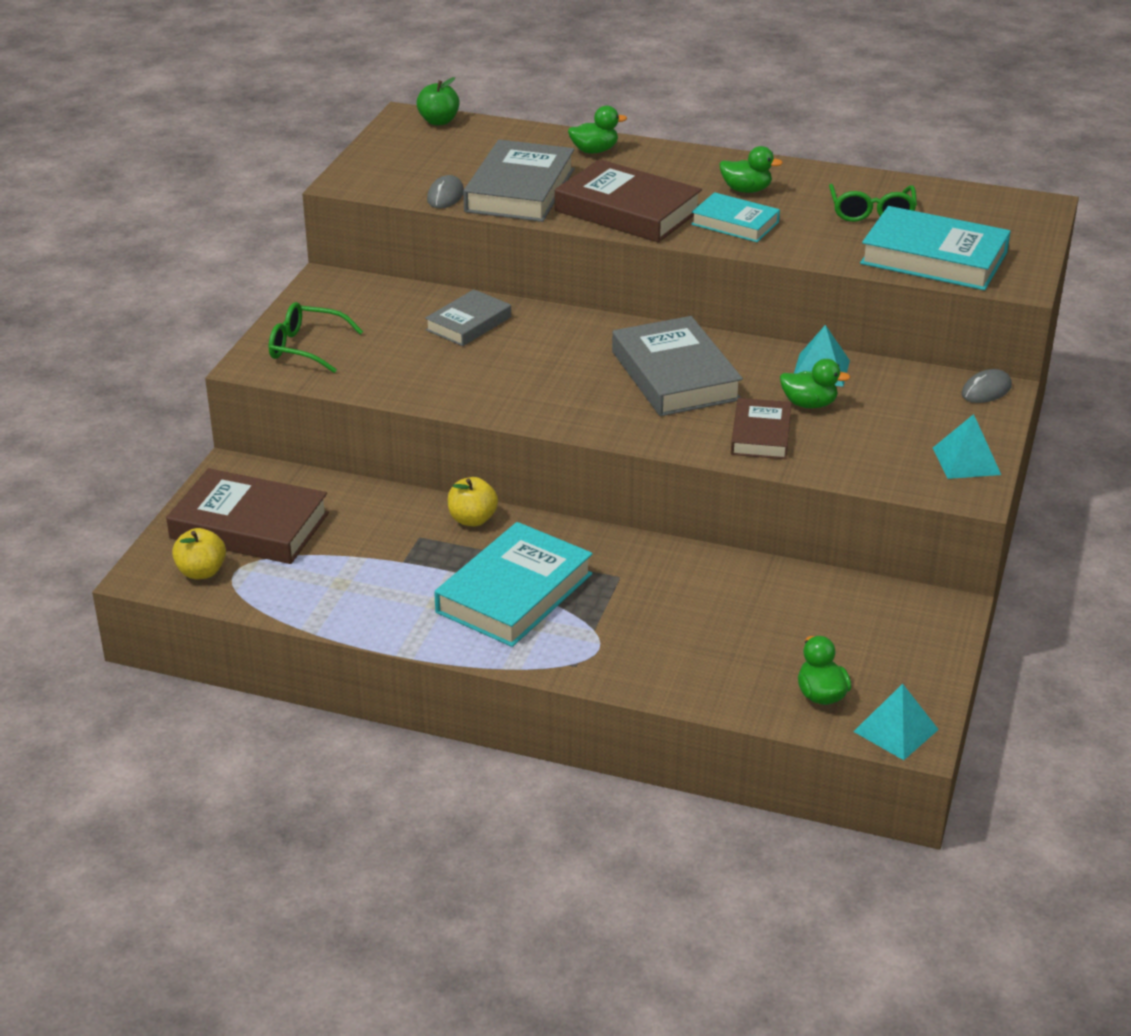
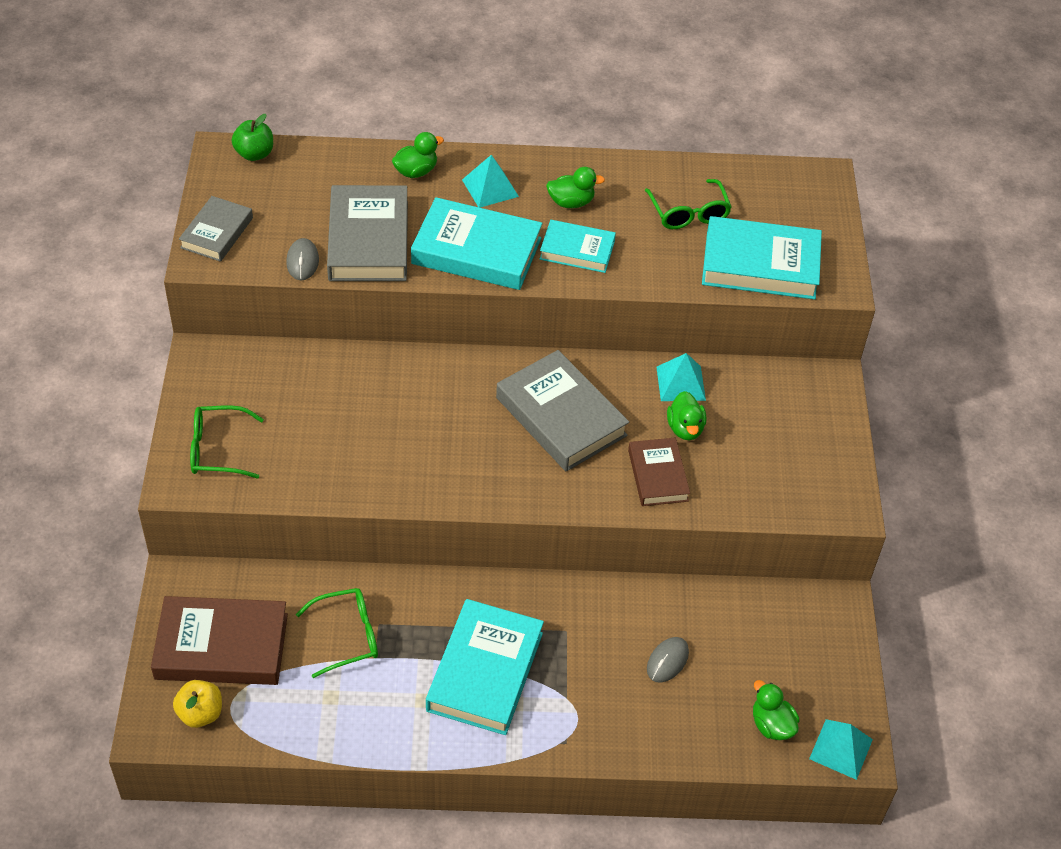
camera: 20 degrees left, 15 degrees up
(382, 540) = (348, 636): none -> green glasses
(468, 323) = (355, 386): grey book -> grey book (216, 233)
(472, 519) = (417, 592): yellow apple -> none
(627, 210) = (476, 251): brown book -> turquoise book
(809, 404) = (685, 428): green duck -> green duck turned 90 degrees clockwise
(966, 461) = (833, 470): turquoise pyramid -> turquoise pyramid (490, 188)
(986, 390) = (822, 380): grey mouse -> grey mouse (667, 661)

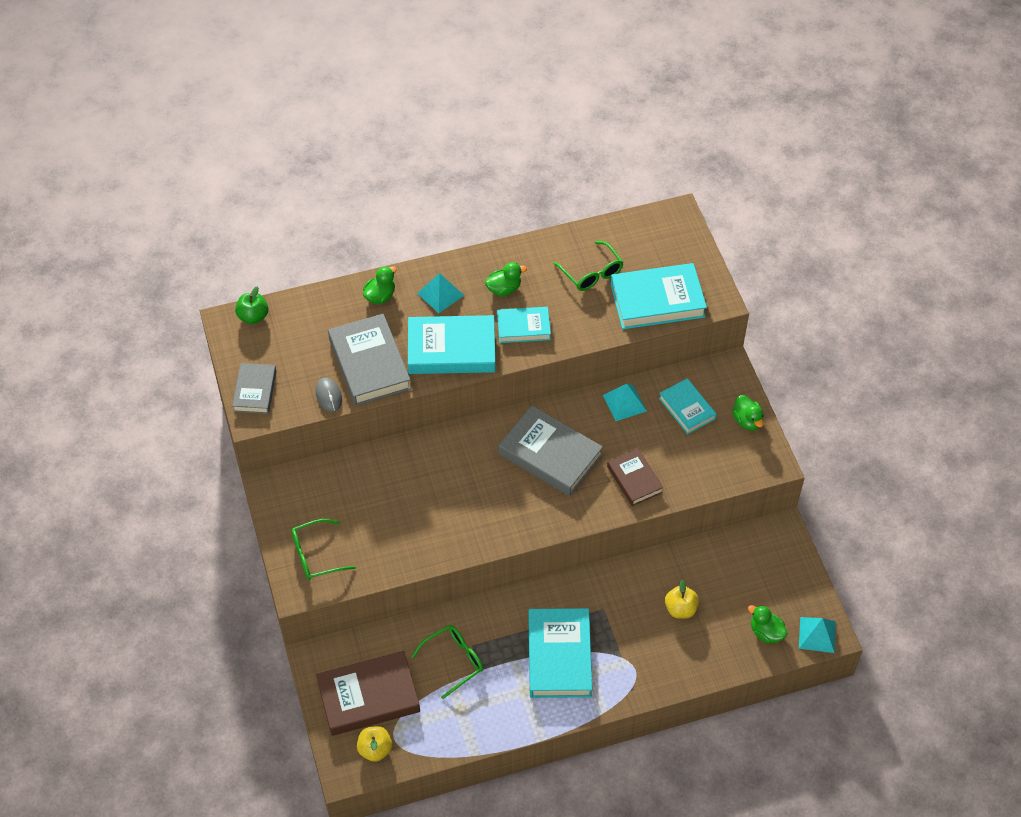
camera: 15 degrees left, 5 degrees up
(667, 661) = (680, 609): grey mouse -> yellow apple
(685, 428) = (640, 437): green duck -> green duck (747, 421)
(759, 411) = (687, 408): none -> turquoise book

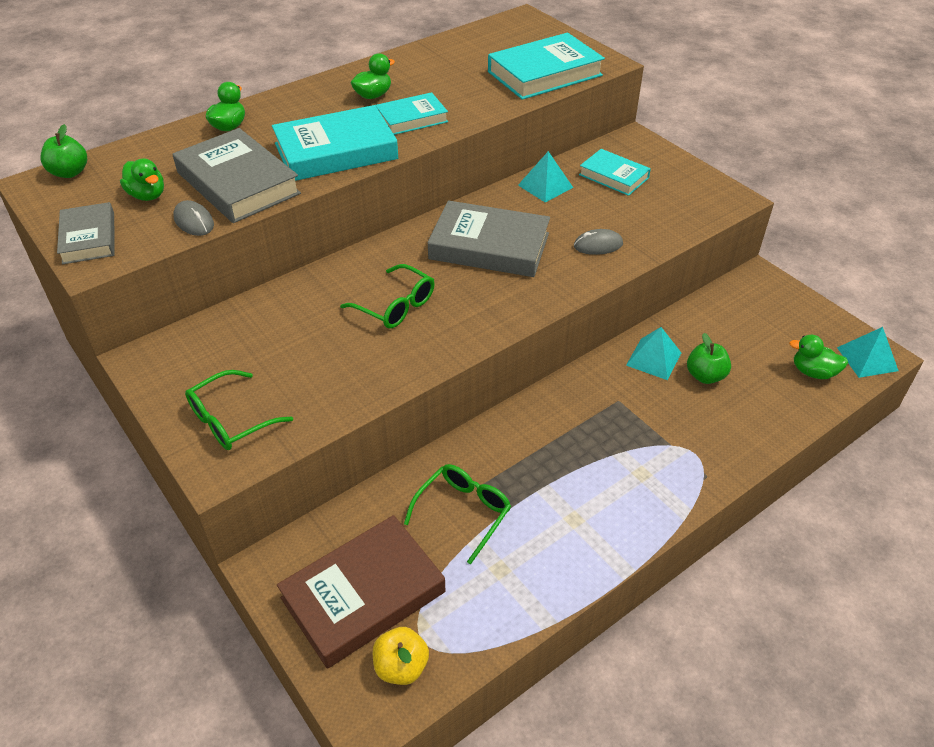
camera: 20 degrees left, 10 degrees down
(440, 294) = (301, 112): turquoise pyramid -> turquoise pyramid (654, 359)
(559, 656) = (595, 466): turquoise book -> none
(592, 273) = (463, 68): green glasses -> green glasses (396, 306)
(634, 479) = (598, 245): brown book -> grey mouse
(680, 609) = (705, 376): yellow apple -> green apple
(747, 421) = (682, 172): green duck -> green duck (147, 195)

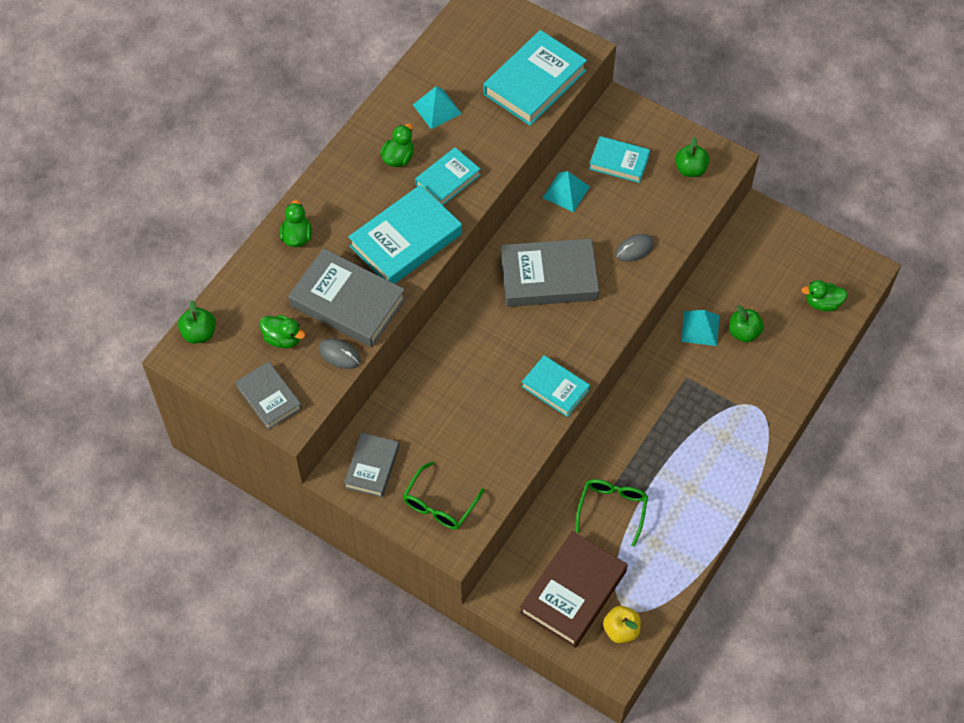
camera: 20 degrees left, 15 degrees up
(182, 361) = (372, 467): none -> grey book
(396, 306) = (504, 363): green glasses -> none
(440, 343) = (555, 388): none -> turquoise book
(690, 197) = (690, 169): none -> green apple
(867, 359) = (859, 277): turquoise pyramid -> turquoise pyramid (437, 109)

